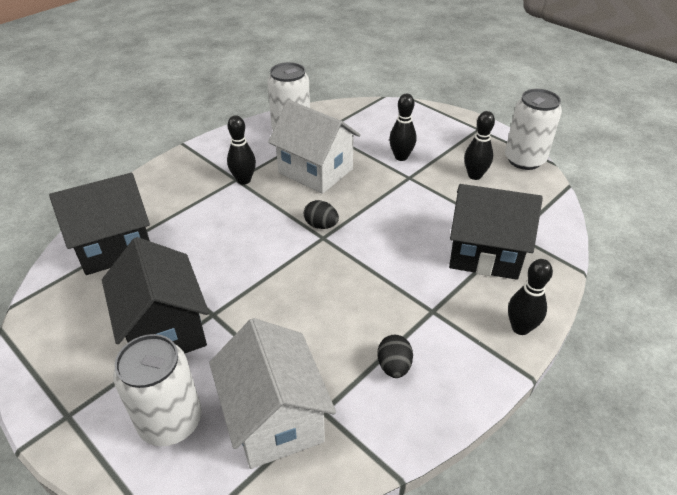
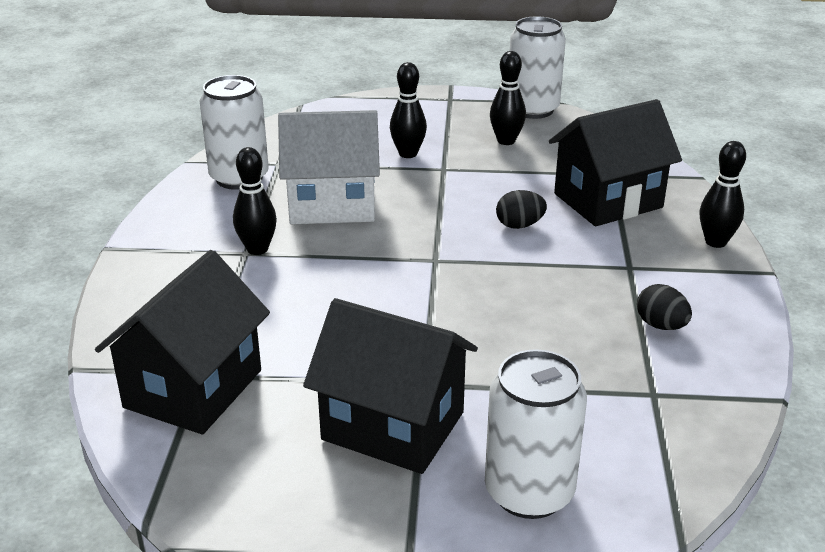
camera: 40 degrees left, 10 degrees down
(275, 418) = (622, 425): white house -> none
(321, 225) = (417, 250): black egg -> black egg (519, 225)

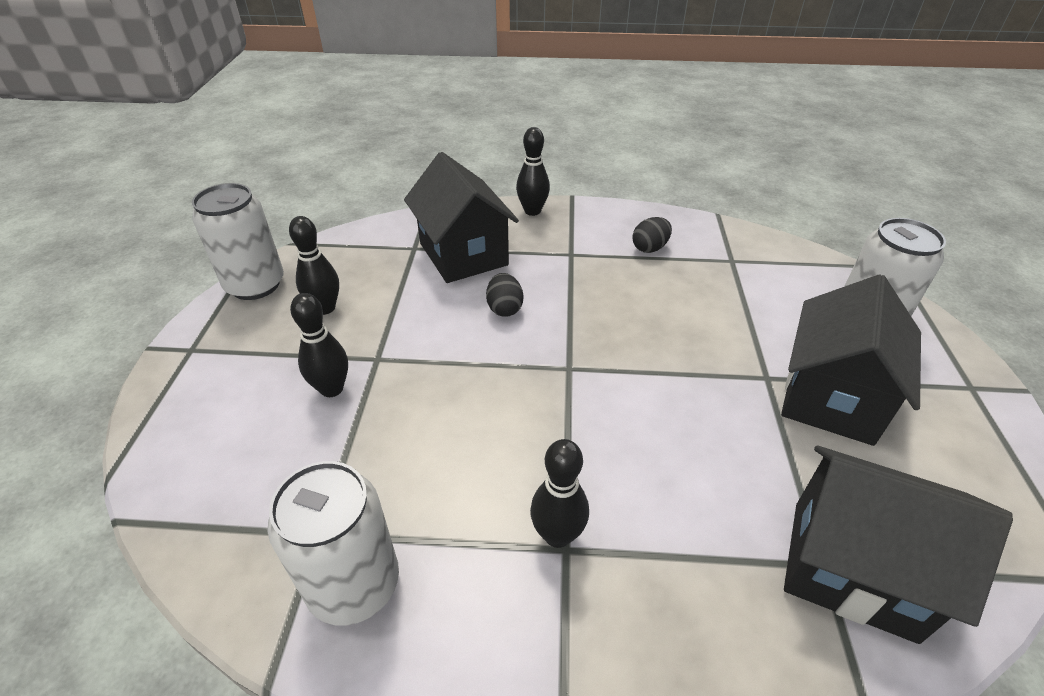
camera: 90 degrees left, 10 degrees up
(332, 204) = (449, 460): white house -> none

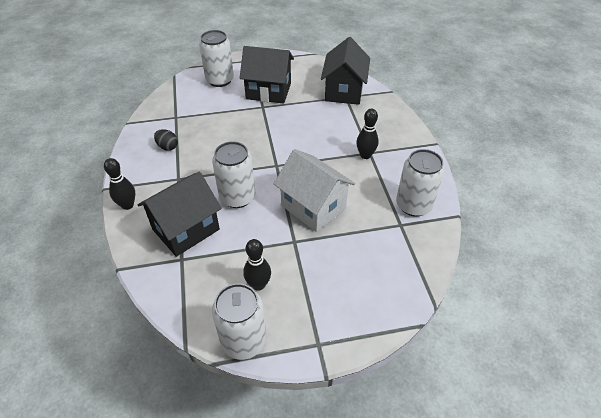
camera: 105 degrees left, 5 degrees up
(332, 389) = (323, 252): black bowling pin -> none
(438, 399) = (313, 207): none -> white house
(504, 308) = (237, 197): black egg -> white can

